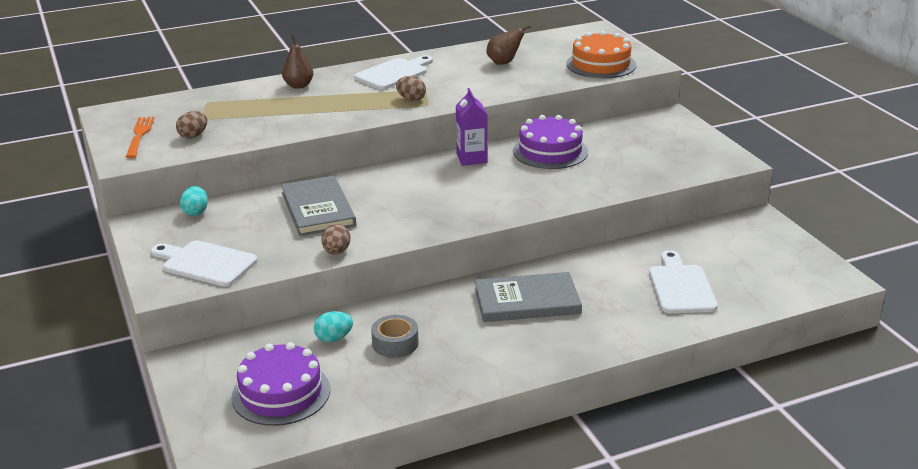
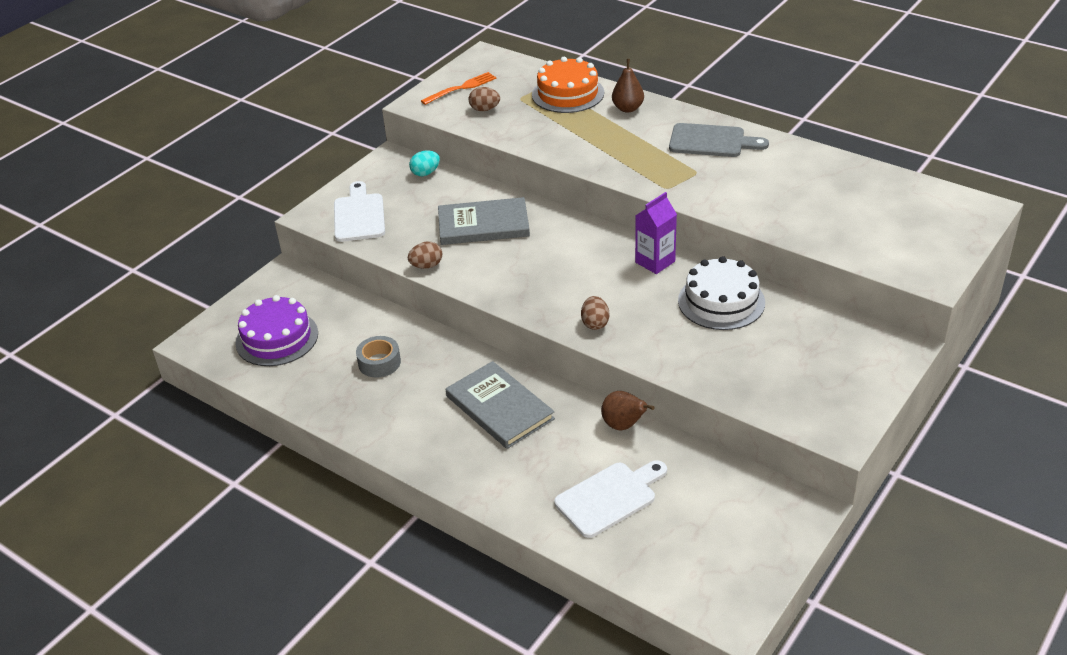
camera: 60 degrees right, 10 degrees up
(318, 209) = (483, 225): grey book -> grey book turned 45 degrees clockwise
(334, 338) = (362, 329): turquoise egg -> none
(394, 73) = (711, 141): white cutting board -> grey cutting board
(411, 99) = (668, 174): brown egg -> brown egg (595, 323)
(504, 63) = (815, 188): brown pear -> brown pear (623, 425)
(550, 151) = (721, 301): purple cake -> white cake
(601, 64) = (890, 248): orange cake -> orange cake (568, 93)

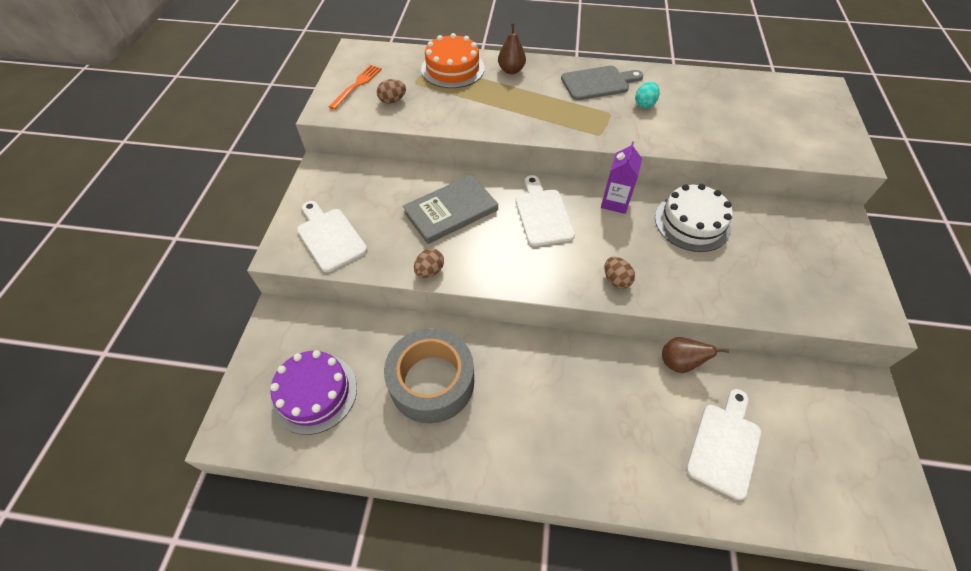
camera: 30 degrees left, 15 degrees up
(379, 362) = (432, 382): grey tape -> grey tape, size x2.03
(425, 173) = (364, 174): turquoise egg -> turquoise egg (644, 104)
(499, 407) = (570, 387): grey book -> none
(571, 251) = (543, 214): none -> white cutting board

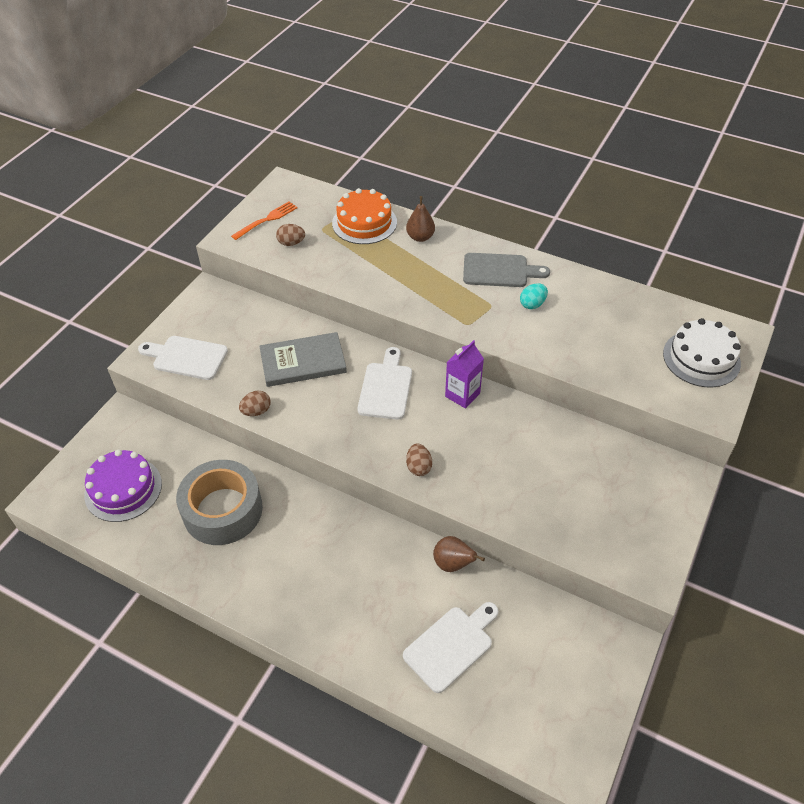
camera: 20 degrees right, 5 degrees down
(330, 237) = (187, 357): white cutting board -> white cutting board turned 60 degrees counterclockwise
(692, 222) = (526, 435): white cake -> white cake (701, 358)

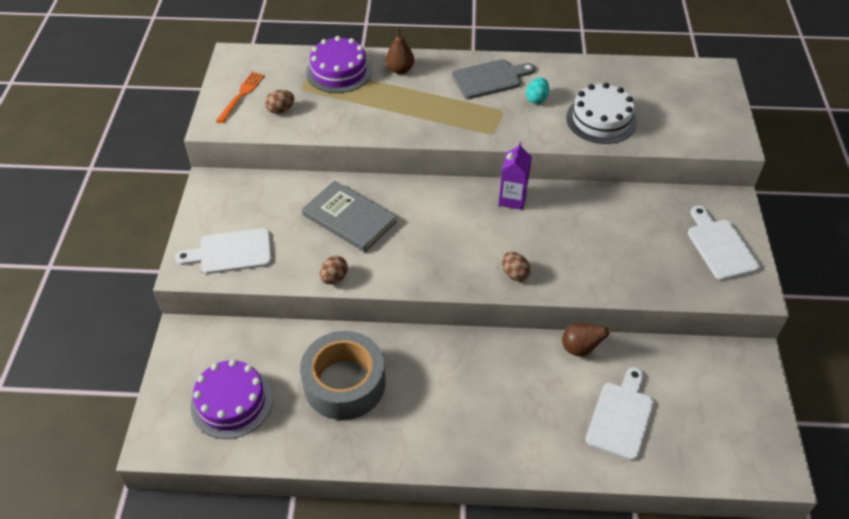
camera: 25 degrees left, 0 degrees up
(303, 362) = (349, 218): grey book -> grey book turned 75 degrees clockwise
(364, 223) = (339, 71): orange cake -> purple cake
(386, 388) = (441, 215): white cutting board -> white cutting board (720, 246)
(701, 358) = (698, 101): white cake -> white cake (601, 120)

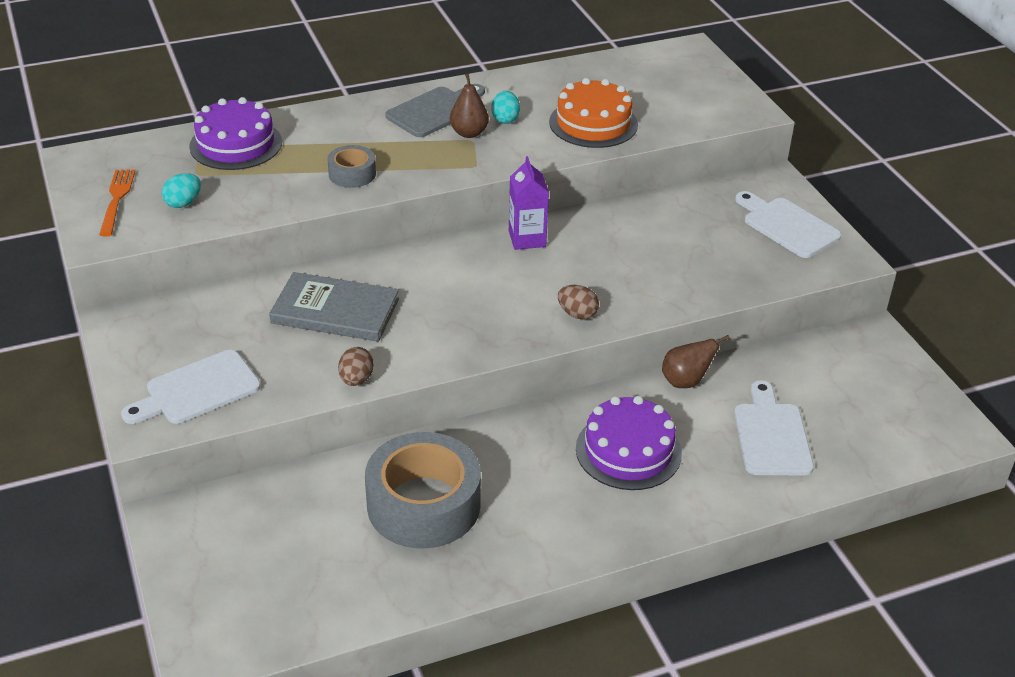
camera: 25 degrees left, 10 degrees down
(231, 402) = (285, 572): purple cake -> purple cake (628, 451)
(280, 110) = (183, 203): brown egg -> turquoise egg
(400, 69) = (316, 125): brown pear -> brown pear (469, 133)
(403, 117) = (352, 174): none -> grey tape
(601, 120) = (593, 123): white cake -> orange cake

